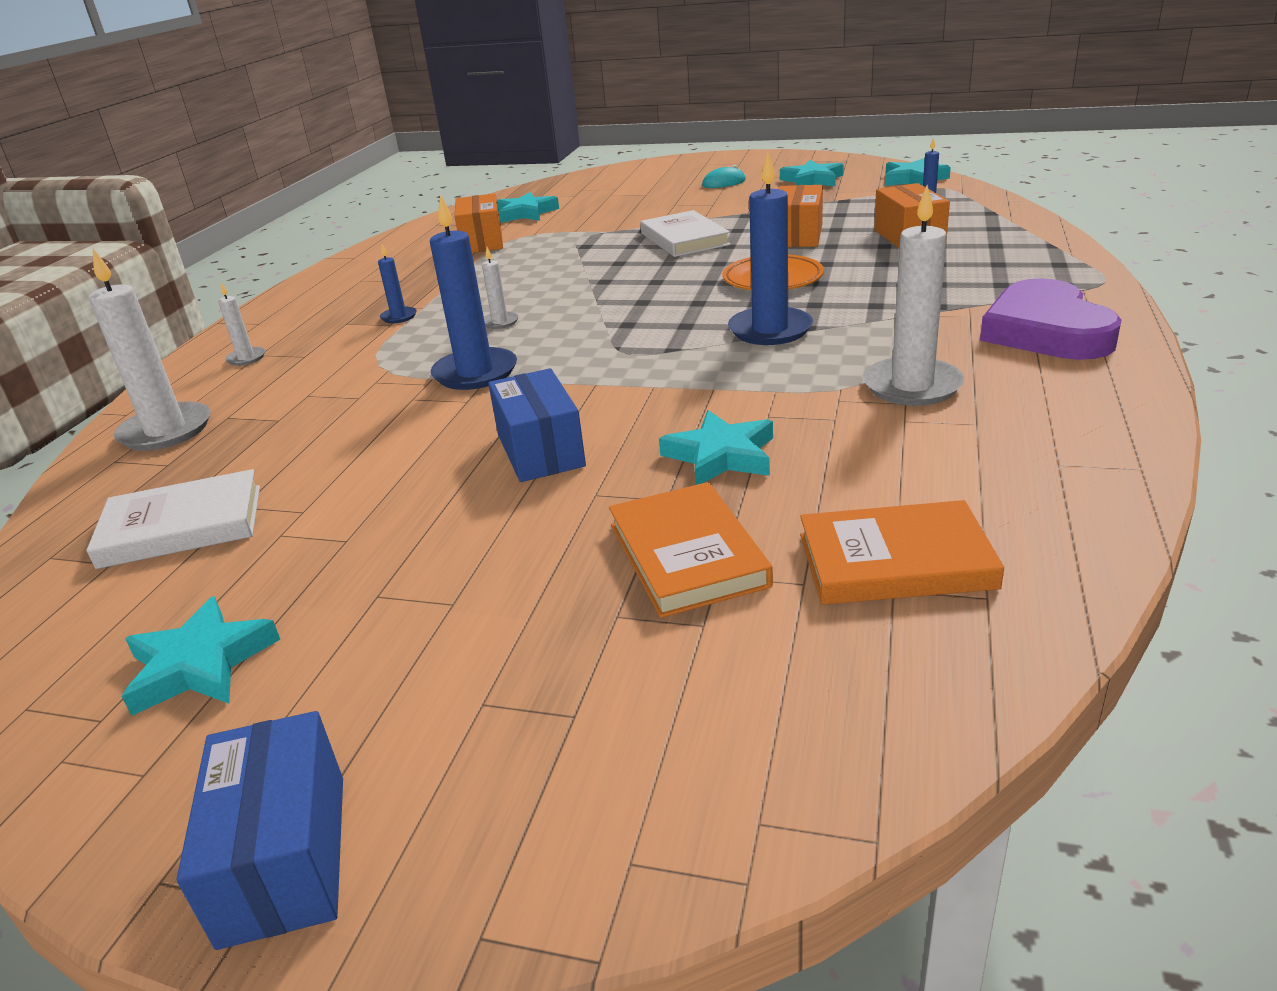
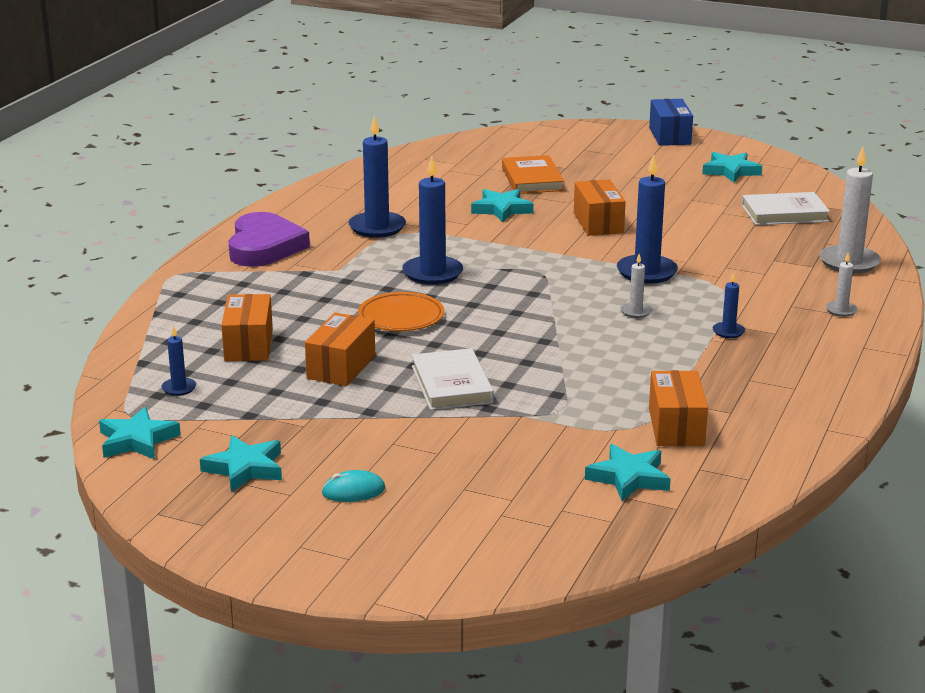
camera: 175 degrees left, 5 degrees down
(540, 450) = (598, 223): blue box -> orange box
(895, 561) = (449, 169): orange book -> none
(912, 386) = (377, 227): white candle -> blue candle

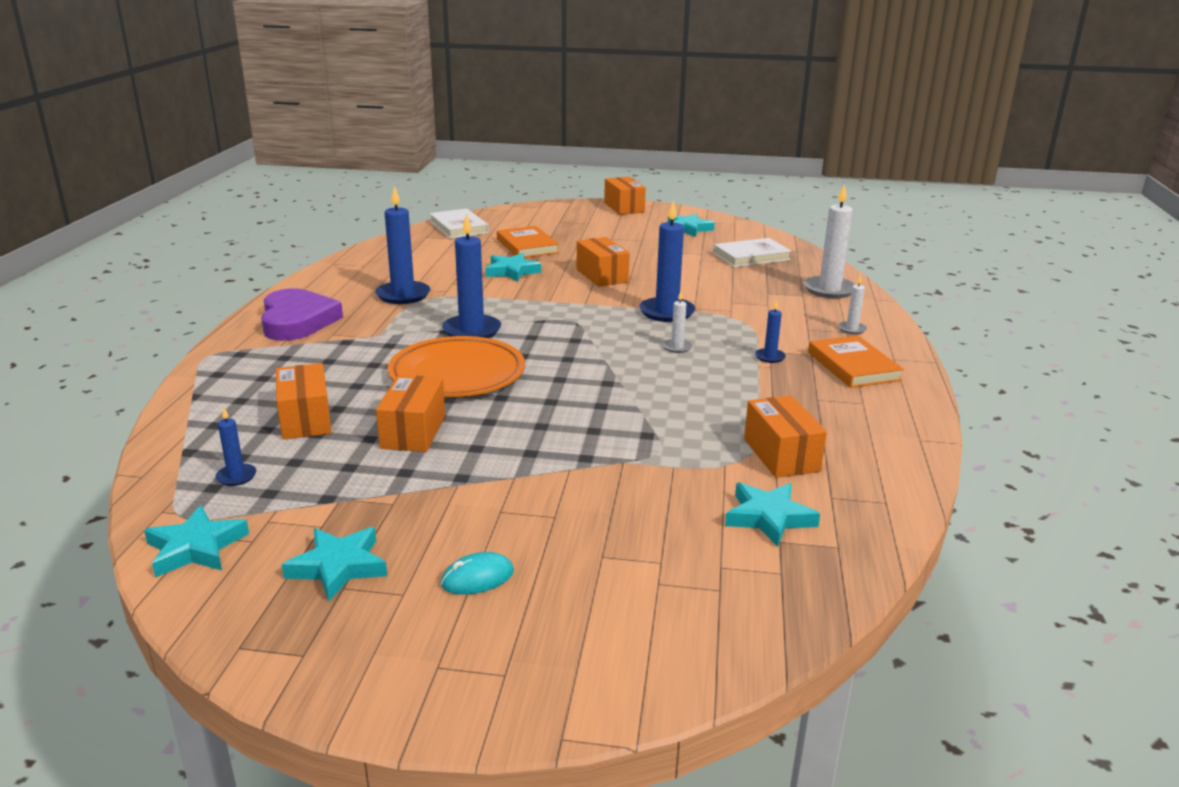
camera: 15 degrees left, 0 degrees up
(401, 317) = (457, 374): orange plate -> orange plate, size x1.56
(451, 384) = (536, 437): white book -> white book (458, 227)
(670, 136) = (624, 207): blue box -> orange box
(812, 350) = (853, 366): none -> orange book

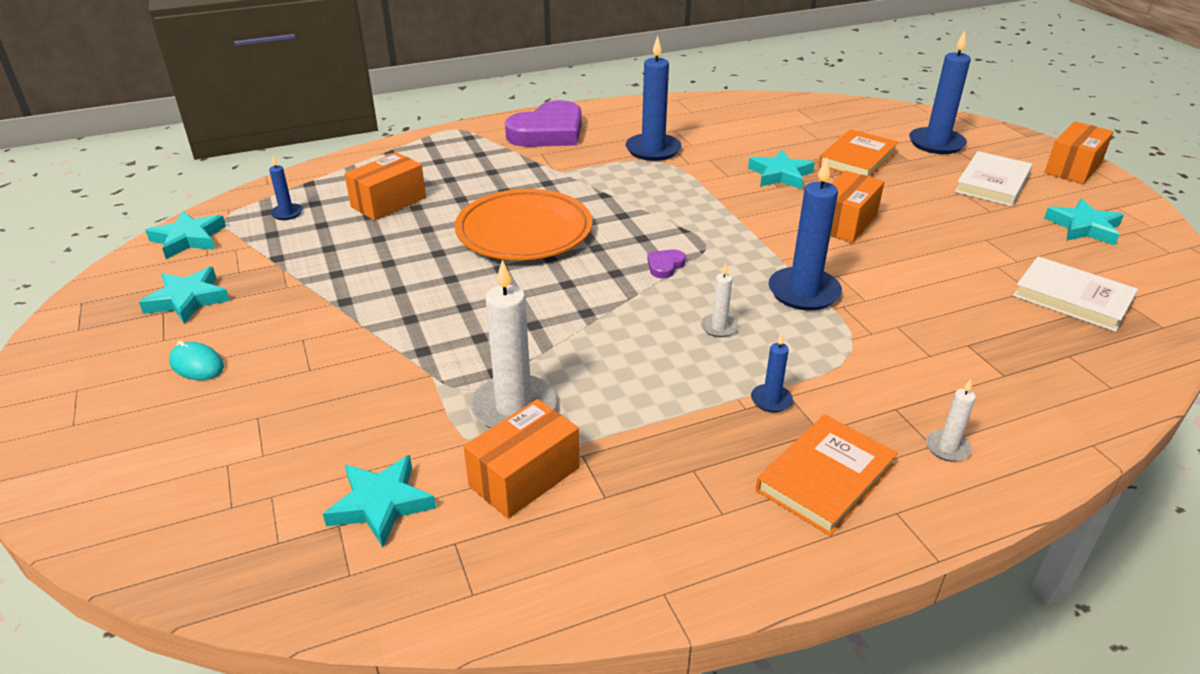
camera: 60 degrees right, 10 degrees up
(413, 431) = (404, 252): orange box -> none
(458, 227) = (846, 112): white book -> white book (992, 183)
(471, 330) = (619, 206): blue candle -> blue candle (936, 143)
(580, 341) = (665, 266): none -> purple heart
(829, 290) = (1060, 393): white candle -> white candle (514, 407)

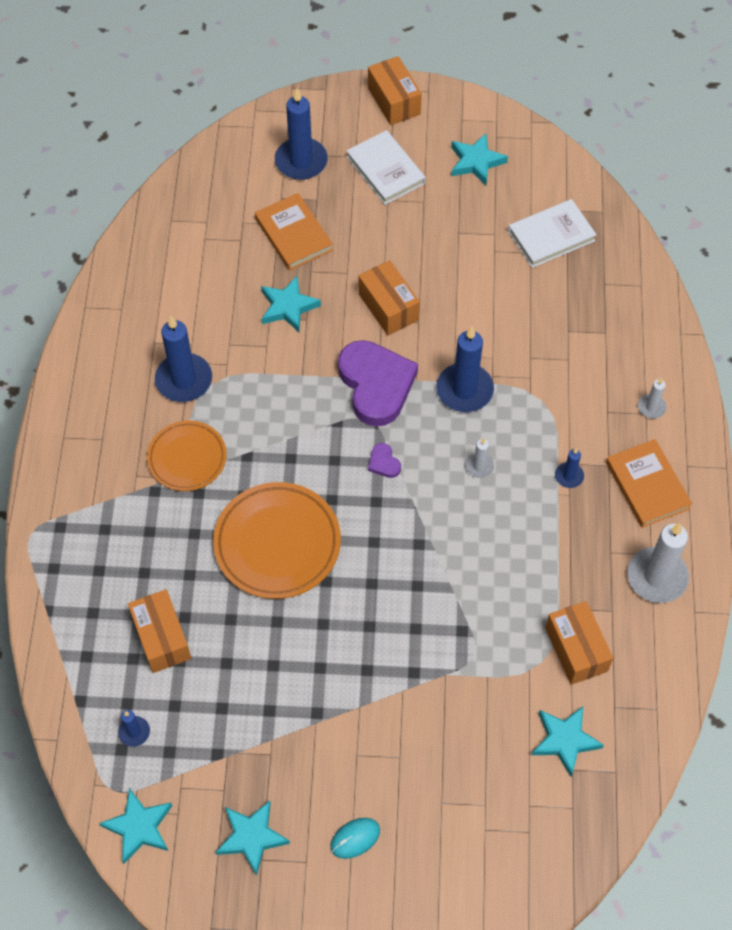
camera: 65 degrees left, 25 degrees up
(514, 407) = (506, 632): white candle -> white candle (657, 577)
(548, 132) = (92, 452): purple heart -> purple heart (376, 385)
(577, 169) = (187, 458): none -> orange plate

